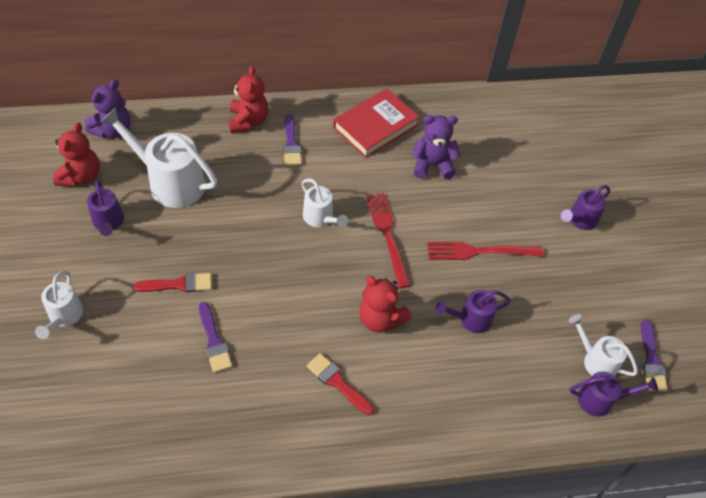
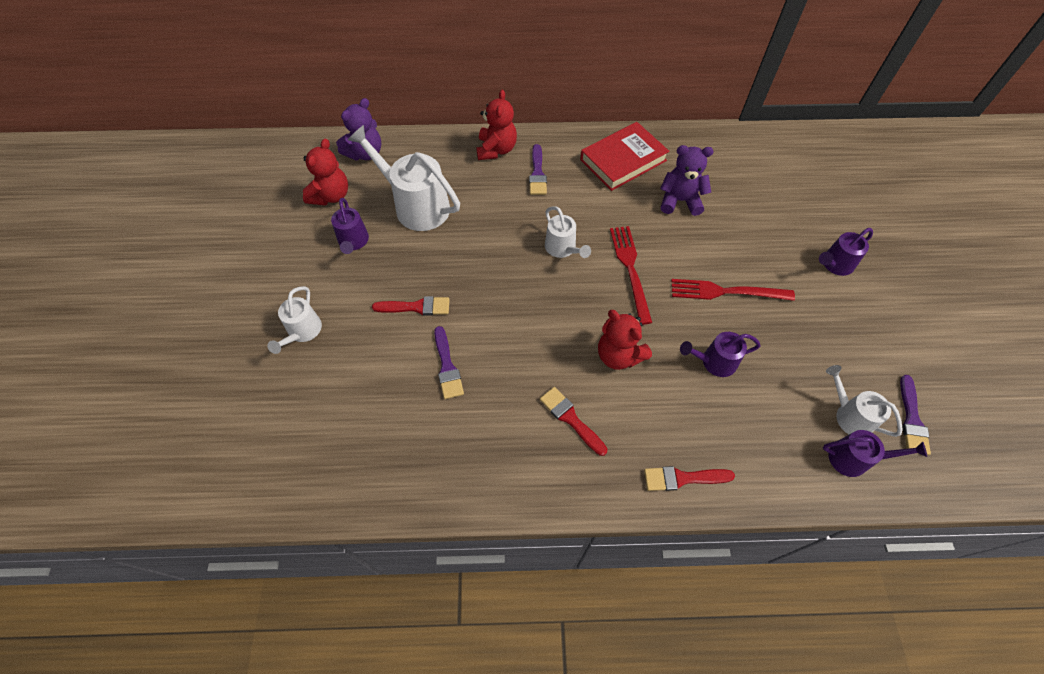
camera: 10 degrees right, 5 degrees up
(445, 430) = (682, 478): none -> red brush

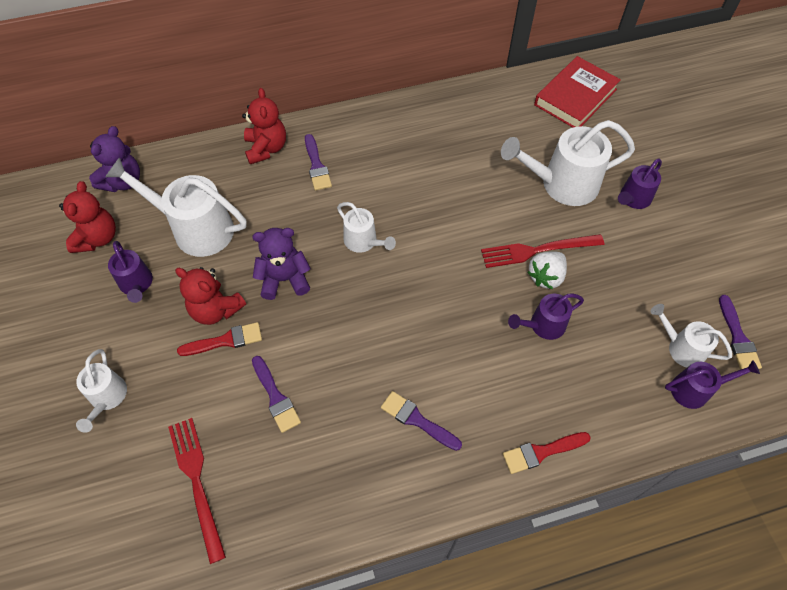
camera: 15 degrees left, 0 degrees up
(570, 419) = (417, 420): red brush -> purple brush
(619, 355) = (448, 341): red teddy bear -> red teddy bear (216, 309)
(623, 160) = (401, 133): red book -> red book (575, 97)
(630, 269) = (437, 248): red fork -> red fork (197, 482)
(680, 201) = (469, 165): purple teddy bear -> purple teddy bear (284, 279)
(728, 317) = (546, 276): none -> white strawberry
(765, 236) = (561, 184): none -> white watering can

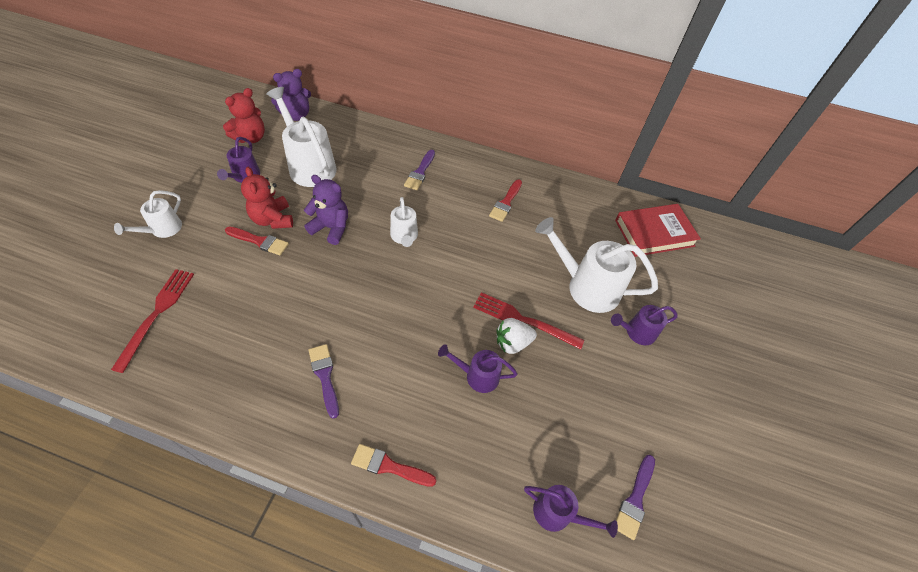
camera: 30 degrees right, 5 degrees down
(266, 148) = (398, 144): red teddy bear -> none
(276, 397) = (253, 296): purple brush -> none
(426, 147) = (506, 202): none -> red brush
(681, 348) = (575, 471): white watering can -> none

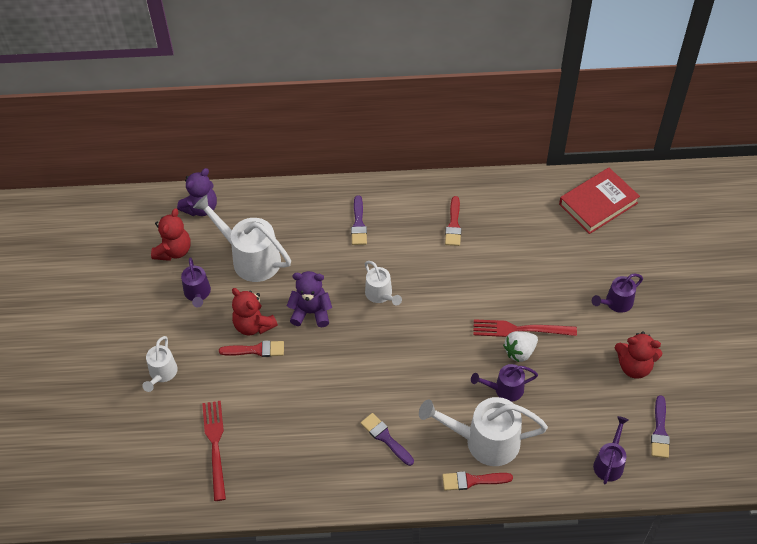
camera: 15 degrees left, 0 degrees up
(558, 514) = (609, 462): purple watering can -> purple watering can turned 75 degrees counterclockwise
(586, 286) = (558, 279): white watering can -> white watering can (484, 441)
(632, 408) = (634, 366): none -> red teddy bear

